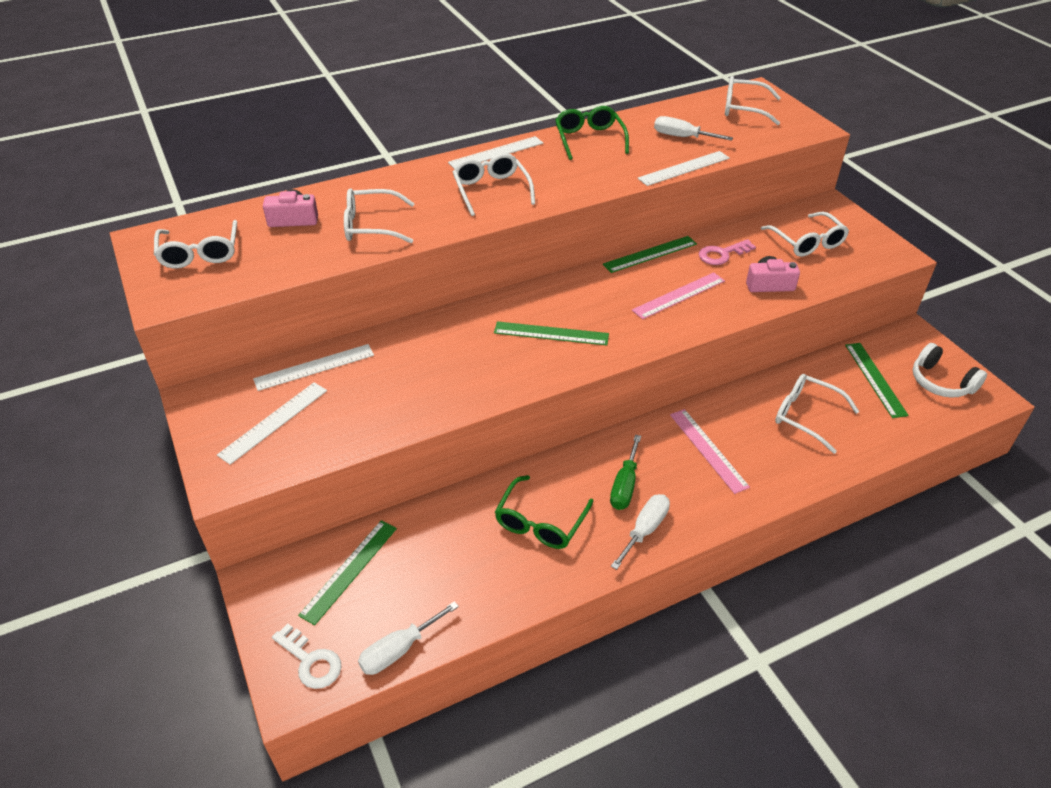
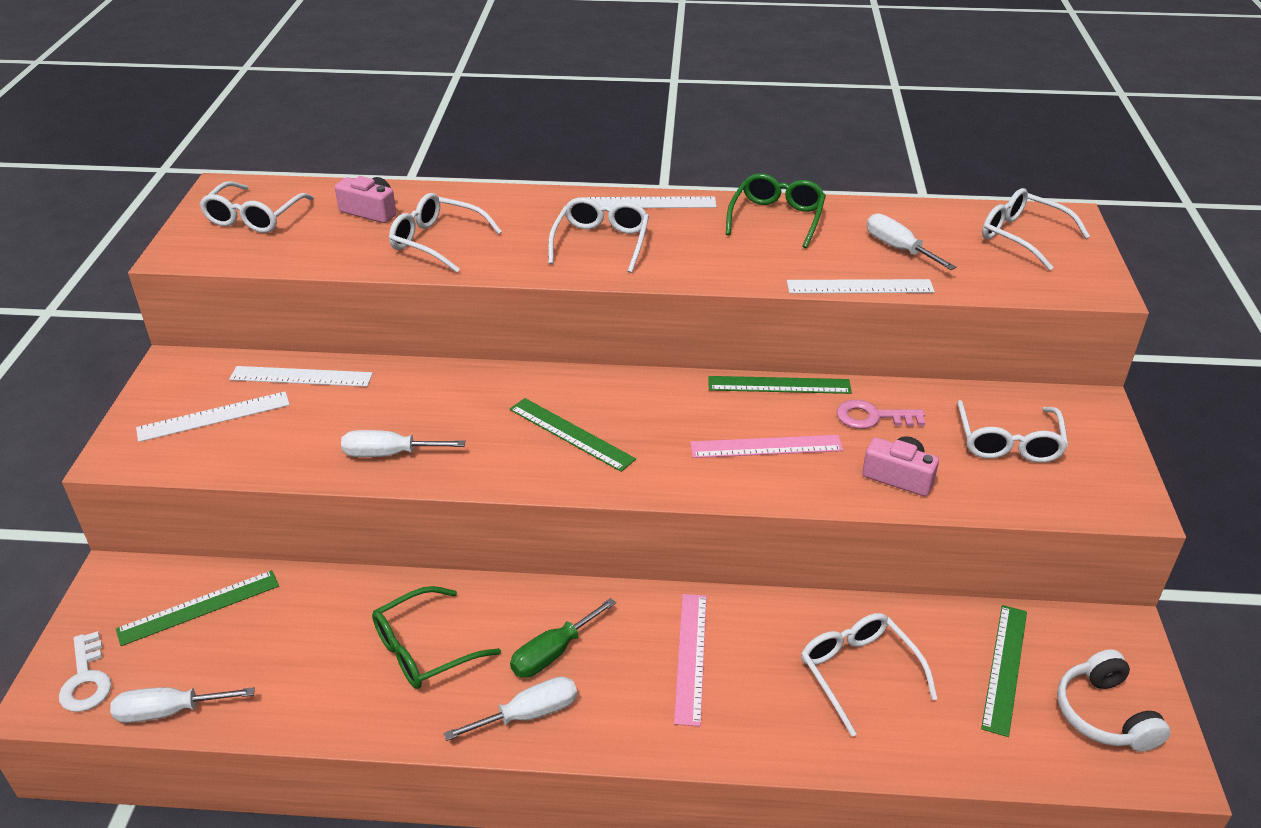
camera: 30 degrees right, 5 degrees down
(439, 395) = (389, 454): none -> white screwdriver

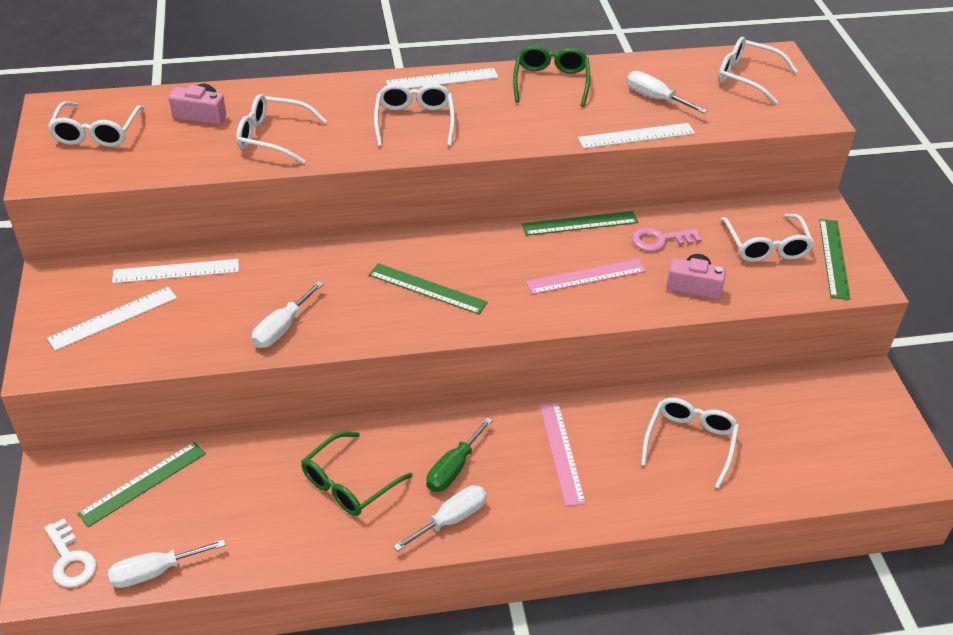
camera: 15 degrees left, 5 degrees up
(389, 454) = (282, 328): white screwdriver -> white screwdriver turned 45 degrees counterclockwise
(858, 673) = (690, 442): white glasses -> white glasses turned 60 degrees clockwise
(1004, 668) = (793, 420): green ruler -> green ruler (834, 258)
(1104, 714) = (870, 442): white headphones -> none

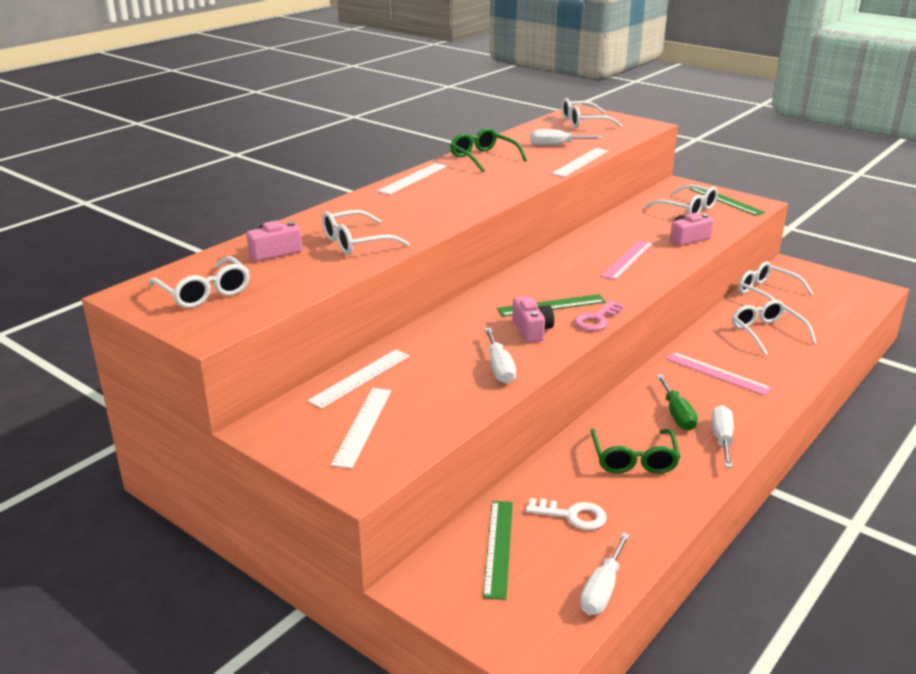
camera: 40 degrees left, 15 degrees down
(70, 559) = (529, 627): white key -> white key (572, 515)
(368, 305) = (532, 330): none -> pink camera
(414, 121) = (438, 201): white glasses -> white glasses (767, 293)
(579, 223) = (577, 239): green ruler -> none
(660, 240) = (633, 228): pink key -> pink key (596, 319)

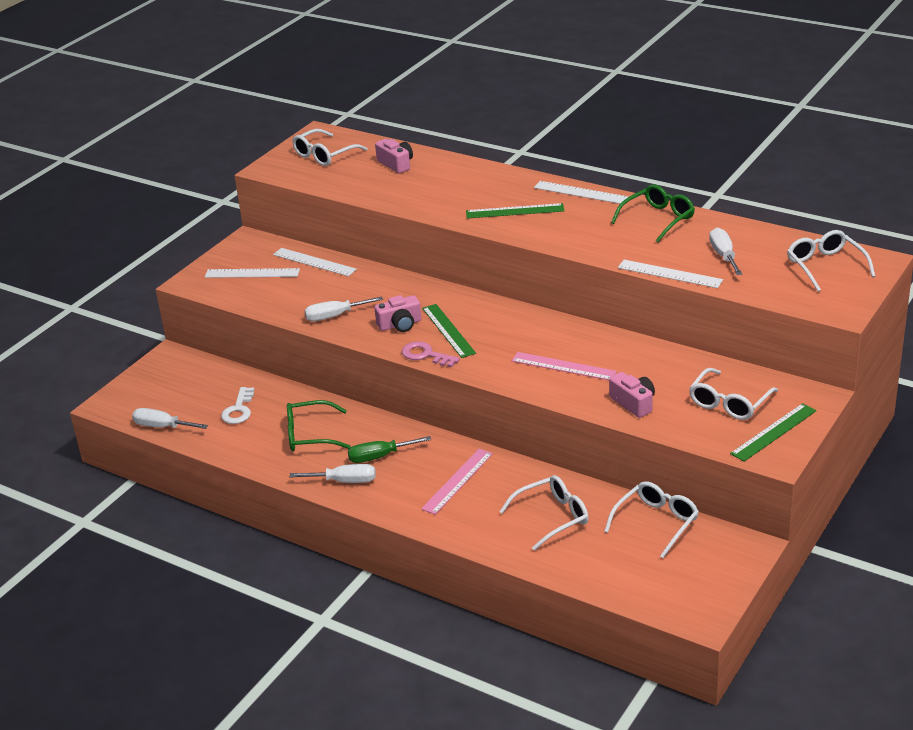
camera: 85 degrees right, 5 degrees up
(356, 242) = (422, 191): white glasses -> none
(498, 547) = (204, 382): green ruler -> green ruler (515, 211)

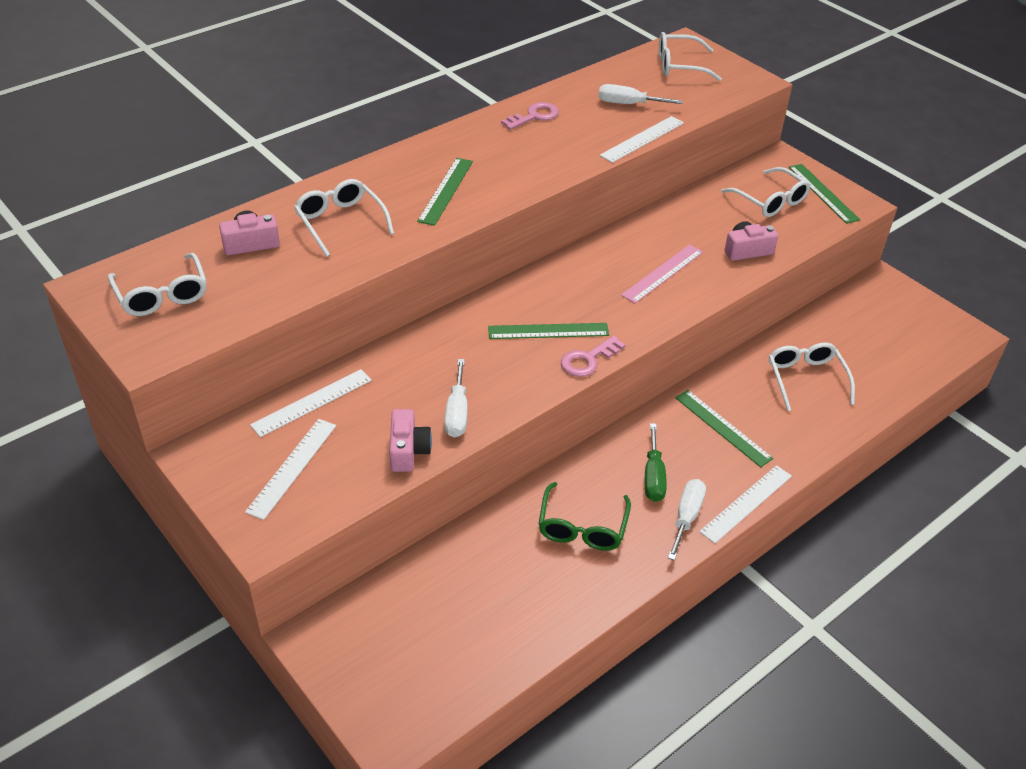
camera: 75 degrees left, 10 degrees up
(162, 427) = (485, 678): white screwdriver -> none
(239, 410) = (491, 585): white key -> none
(400, 324) = (512, 364): pink camera -> pink camera (408, 450)
(457, 481) = (723, 427): pink ruler -> green ruler
(580, 192) = (441, 142): white ruler -> white ruler (746, 503)
(656, 523) = (835, 319): white glasses -> white glasses (340, 222)
(658, 219) = (534, 116): green glasses -> pink key

